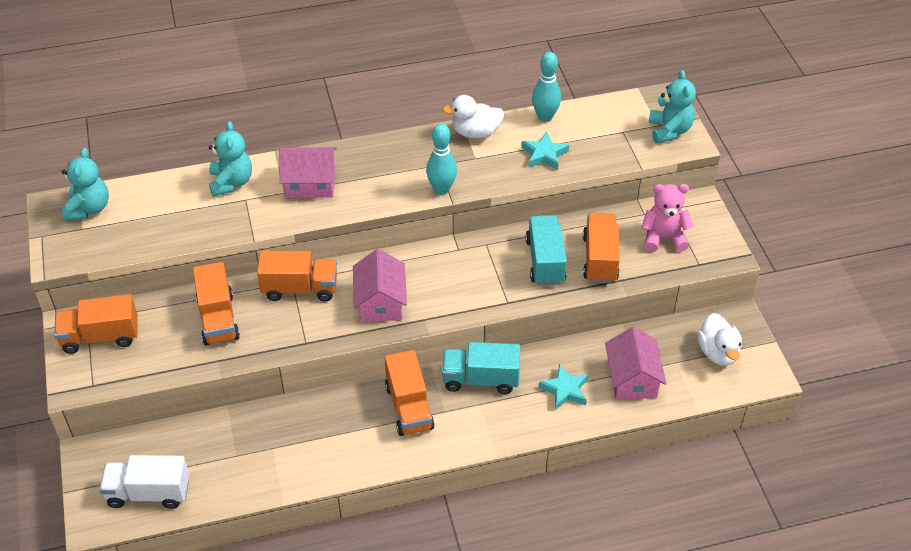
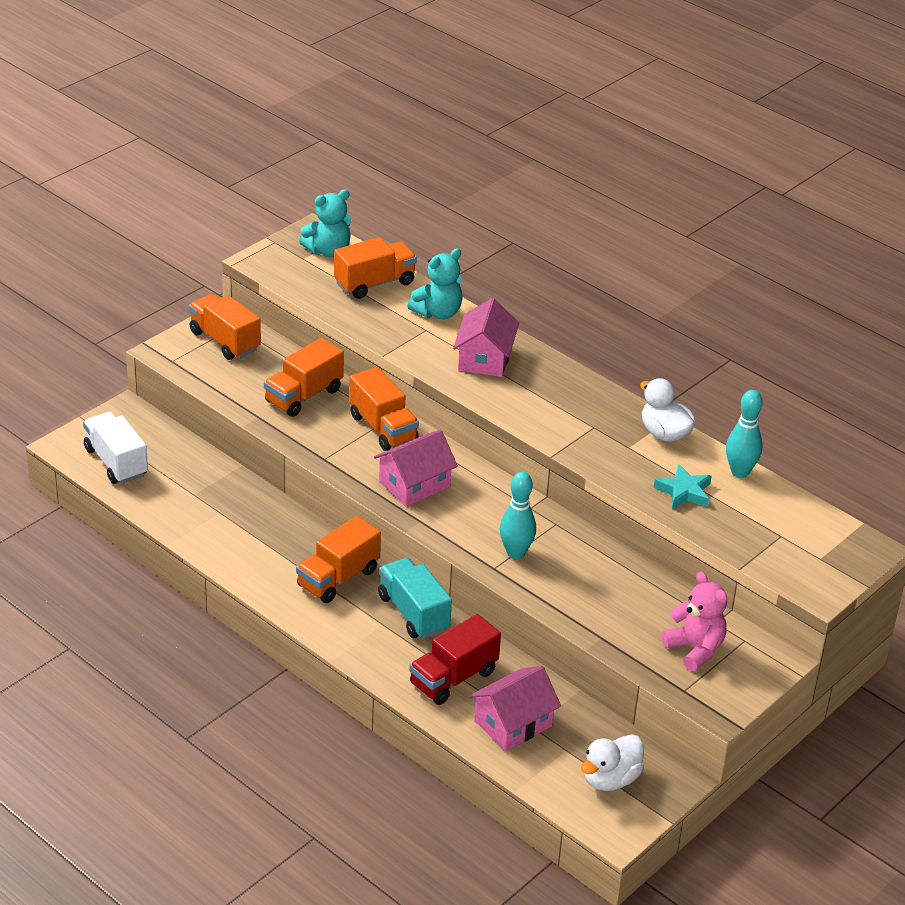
camera: 55 degrees right, 10 degrees down
(310, 183) = (485, 358): pink house -> pink house turned 45 degrees clockwise
(441, 189) = (562, 441): turquoise bowling pin -> turquoise bowling pin (515, 553)
(545, 261) = (573, 573): turquoise truck -> none
(565, 390) = (453, 678): turquoise star -> red truck
(600, 259) = (616, 612): orange truck -> orange truck (374, 283)
(669, 130) = (821, 570): turquoise teddy bear -> none

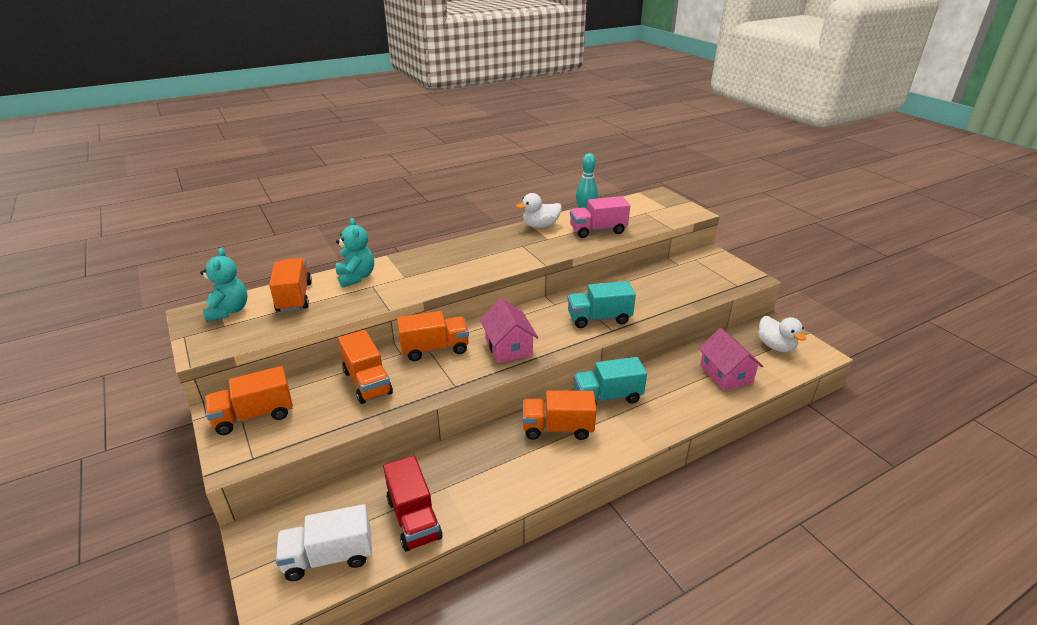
camera: 70 degrees left, 5 degrees down
(338, 578) = (557, 428): orange truck -> orange truck turned 120 degrees clockwise
(453, 678) = (679, 391): red truck -> red truck (414, 518)
(485, 358) = (424, 269): pink house -> none
(515, 553) = (599, 318): turquoise bowling pin -> turquoise truck
(684, 492) = (598, 230): turquoise star -> pink truck
(695, 649) = (701, 275): pink teddy bear -> none

